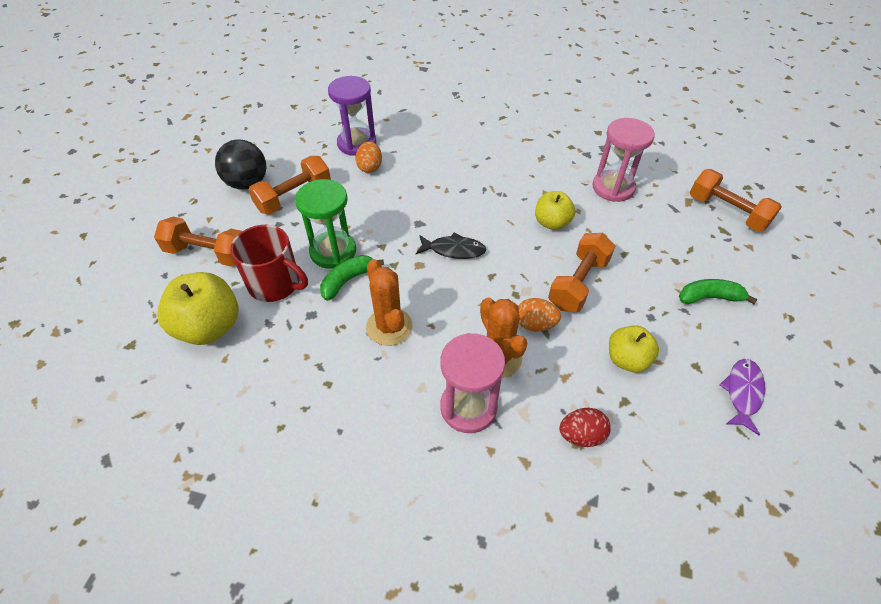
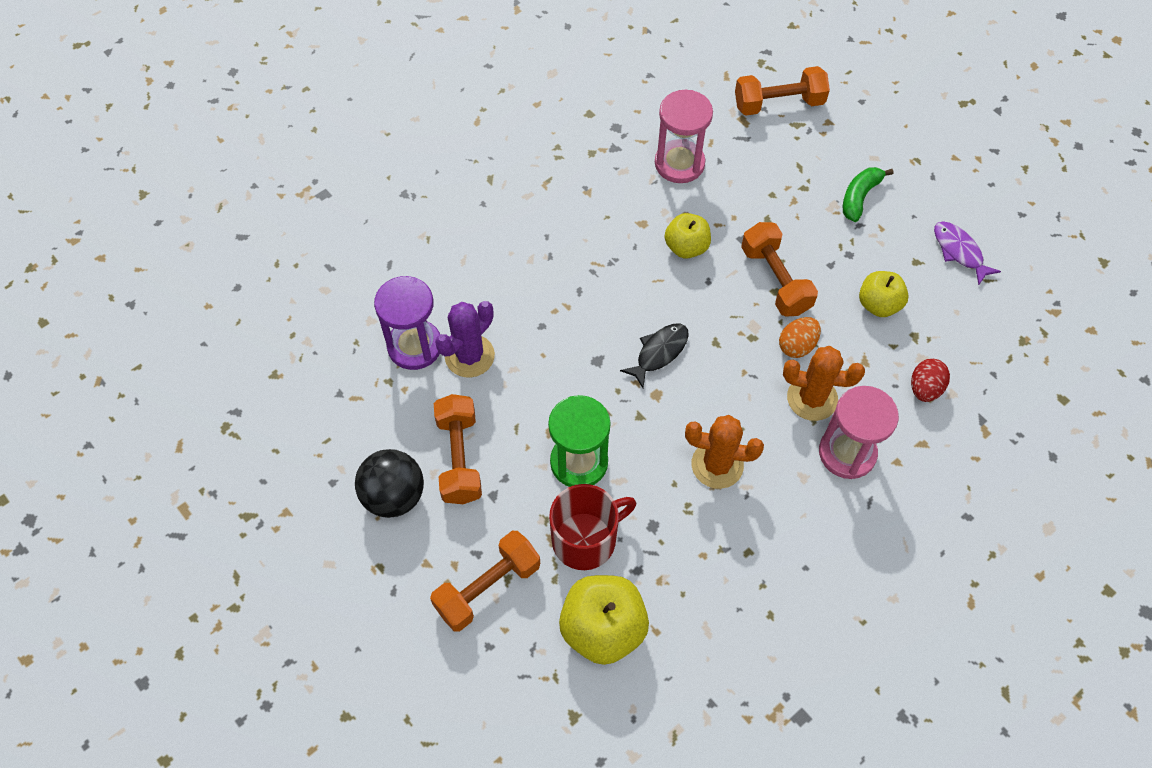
camera: 55 degrees left, 10 degrees up
(347, 280) = (630, 469): green banana -> none
(370, 167) = (469, 356): orange egg -> purple cactus

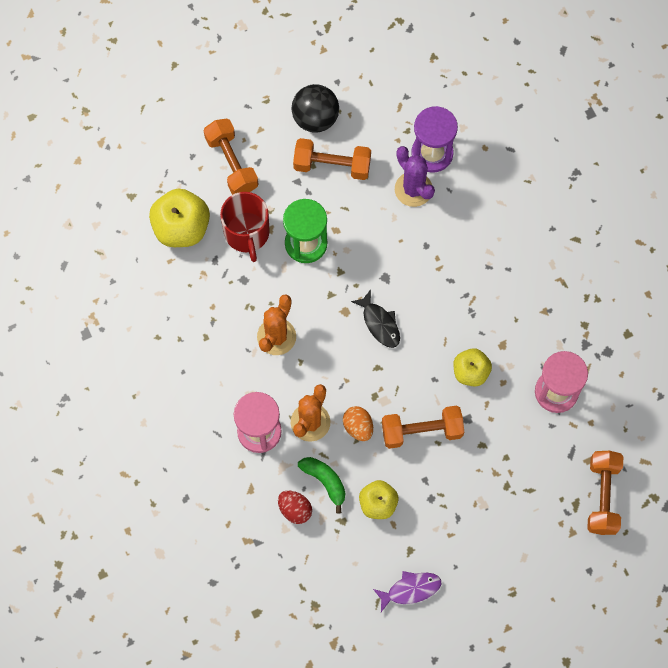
camera: 105 degrees right, 10 degrees up
(859, 197) = (485, 528): green banana -> green banana (325, 481)

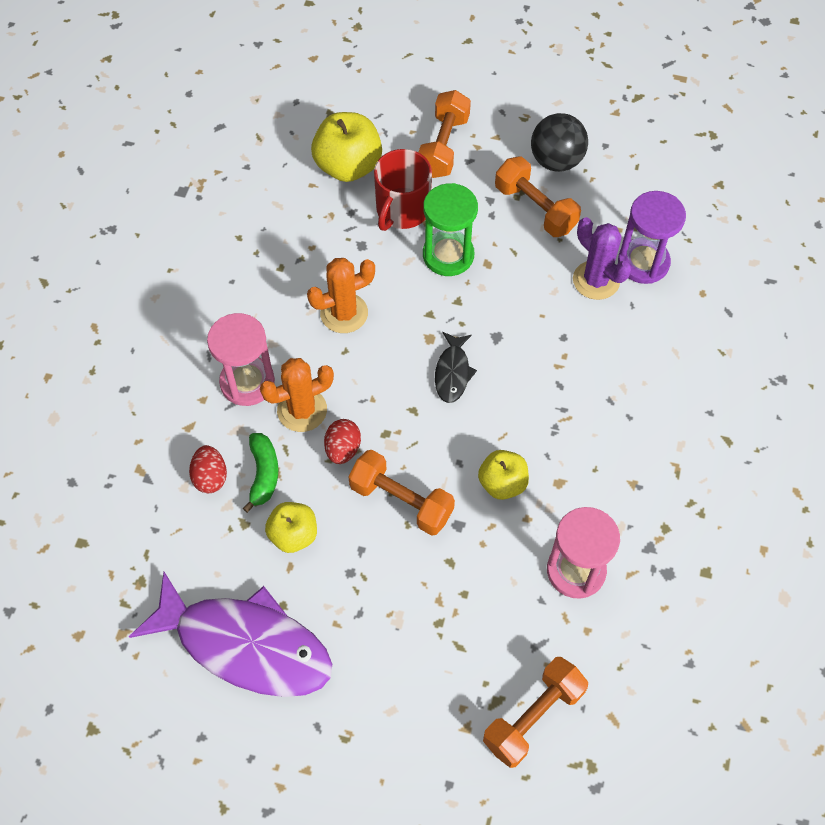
camera: 40 degrees right, 10 degrees down
(358, 427) = (343, 449): orange egg -> red egg
(410, 589) = (245, 645): purple fish -> purple fish, size x2.23
(413, 189) = (596, 280): purple cactus -> purple cactus turned 45 degrees counterclockwise

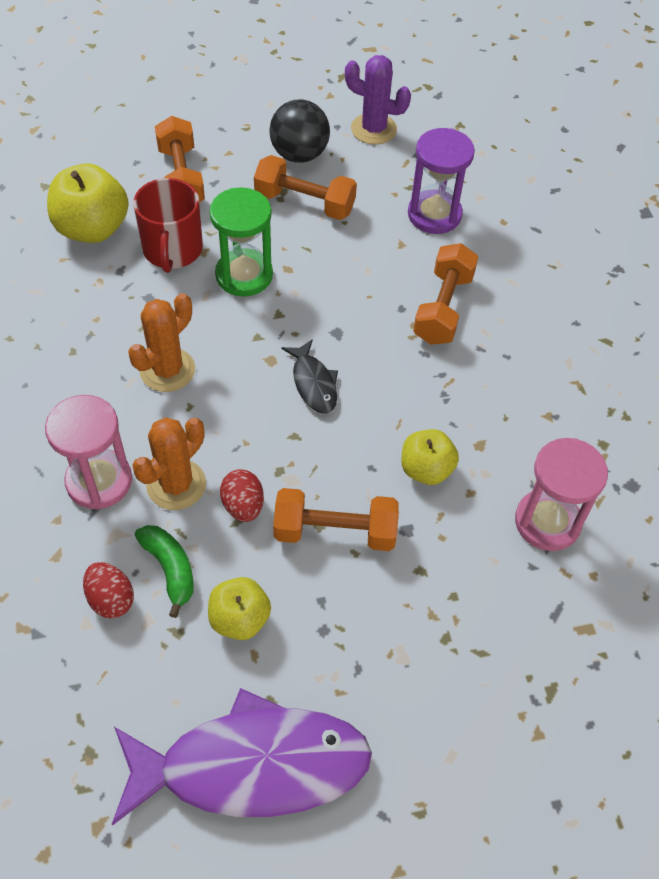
camera: 30 degrees left, 5 degrees down
(533, 717) = (596, 688): orange dumbbell -> orange dumbbell (443, 308)
(596, 280) = (401, 246): purple cactus -> purple cactus (373, 129)

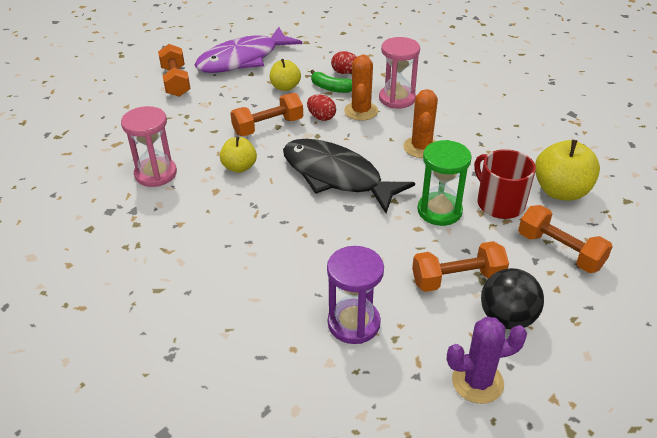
camera: 150 degrees right, 15 degrees down
(313, 383) = (336, 176): black fish -> black fish, size x2.23
(443, 308) = (292, 254): orange dumbbell -> orange dumbbell (176, 82)

